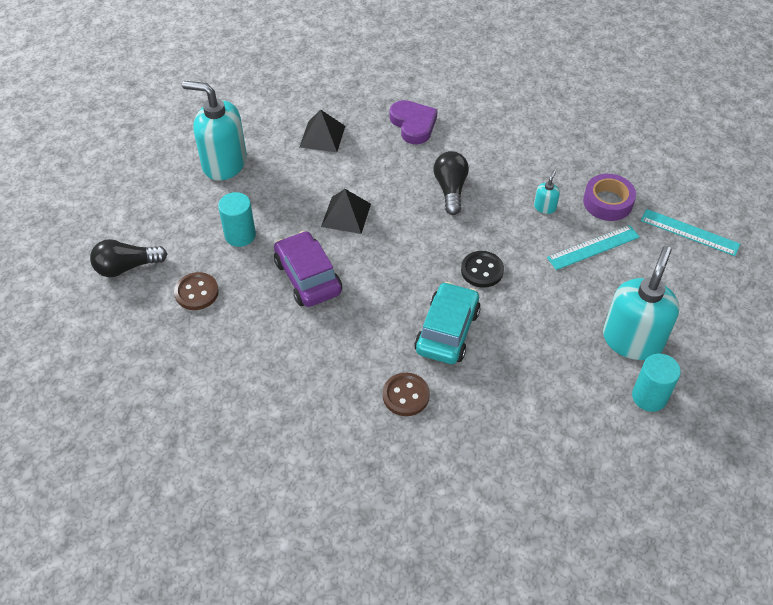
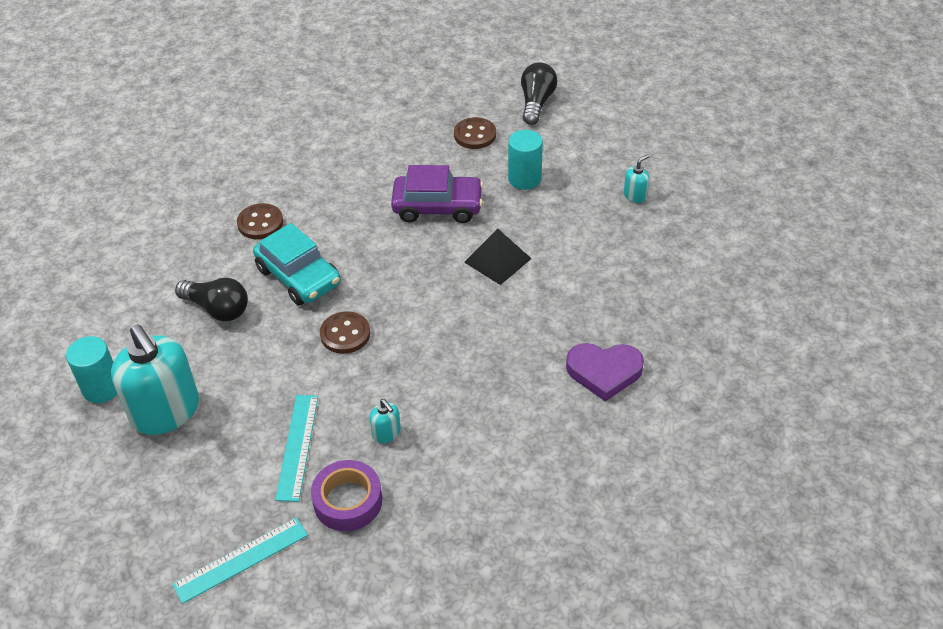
camera: 120 degrees right, 5 degrees down
(224, 163) = (635, 195): turquoise soap dispenser -> turquoise soap dispenser, size x0.42
(322, 136) = (632, 283): black pyramid -> none
(450, 189) = (474, 359): black light bulb -> black light bulb (217, 309)
(482, 270) = (345, 334): black button -> brown button

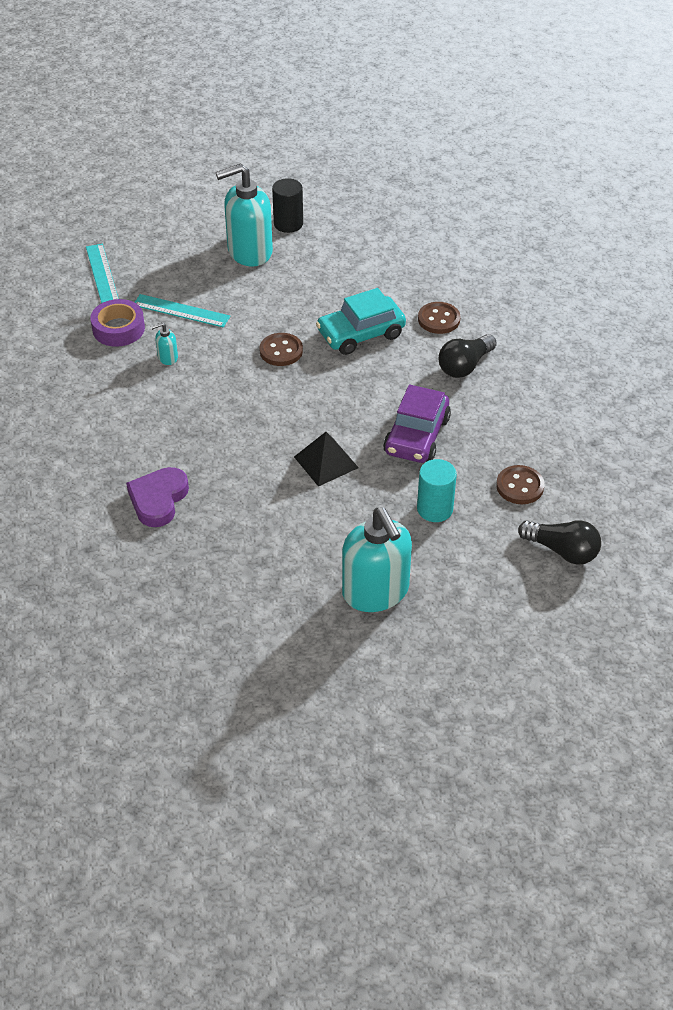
camera: 105 degrees right, 0 degrees up
(102, 388) = (288, 224): turquoise cylinder -> black cylinder
(217, 309) = (343, 285): black light bulb -> black light bulb (465, 366)
(635, 195) = (376, 592): turquoise soap dispenser -> turquoise soap dispenser, size x2.40

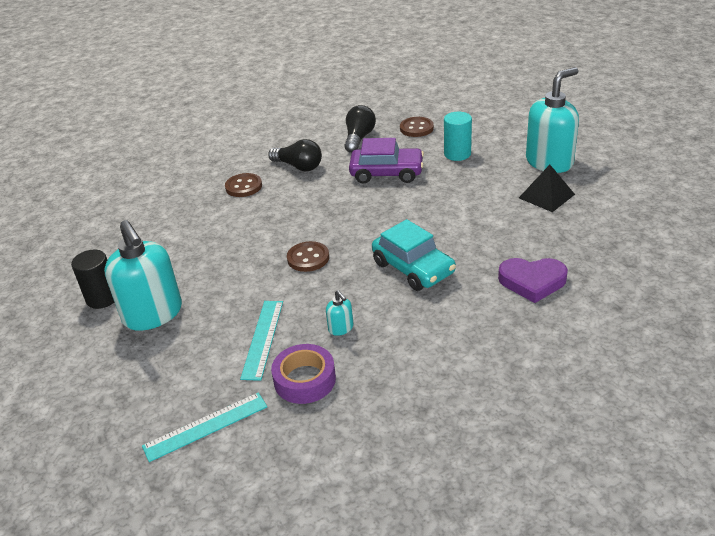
camera: 100 degrees left, 10 degrees down
(326, 462) = (436, 206): black pyramid -> black pyramid (546, 196)
(360, 334) = (272, 220): turquoise car -> turquoise car (413, 268)
(562, 551) = (465, 108): black light bulb -> black light bulb (359, 138)

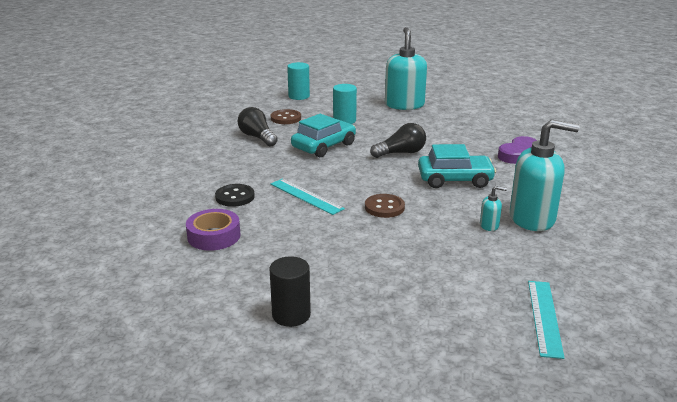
camera: 55 degrees left, 10 degrees down
(153, 314) = (358, 296): turquoise soap dispenser -> turquoise soap dispenser (532, 218)
(243, 186) = (235, 197): brown button -> black button
(262, 339) = (462, 258): turquoise ruler -> turquoise ruler (306, 196)
(298, 166) = (250, 168): black light bulb -> black light bulb (401, 153)
(305, 380) = (533, 258): purple tape -> purple tape (214, 236)
(386, 173) = (324, 146): purple car -> turquoise car
(474, 108) = (299, 96): none -> turquoise cylinder
(546, 196) = (439, 119): black pyramid -> none

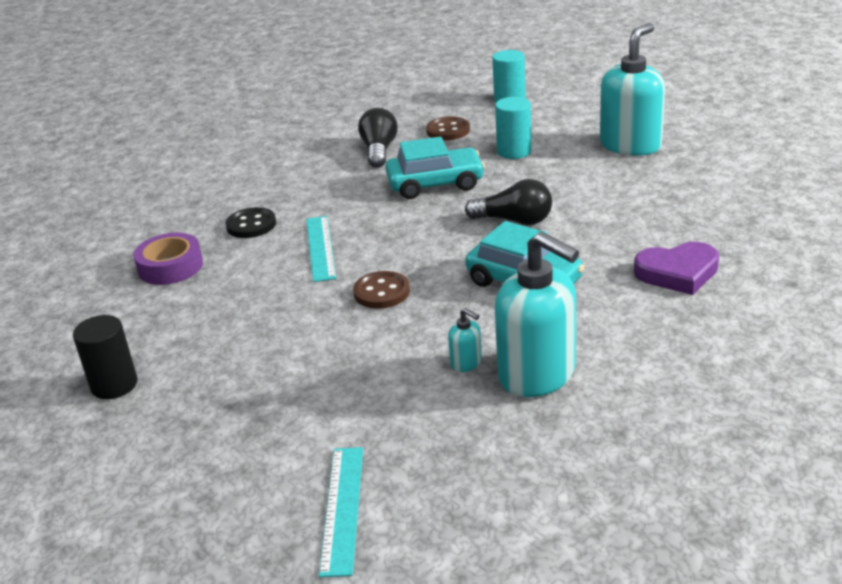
camera: 40 degrees right, 5 degrees up
(545, 317) = (343, 508): turquoise ruler -> turquoise ruler turned 45 degrees counterclockwise

